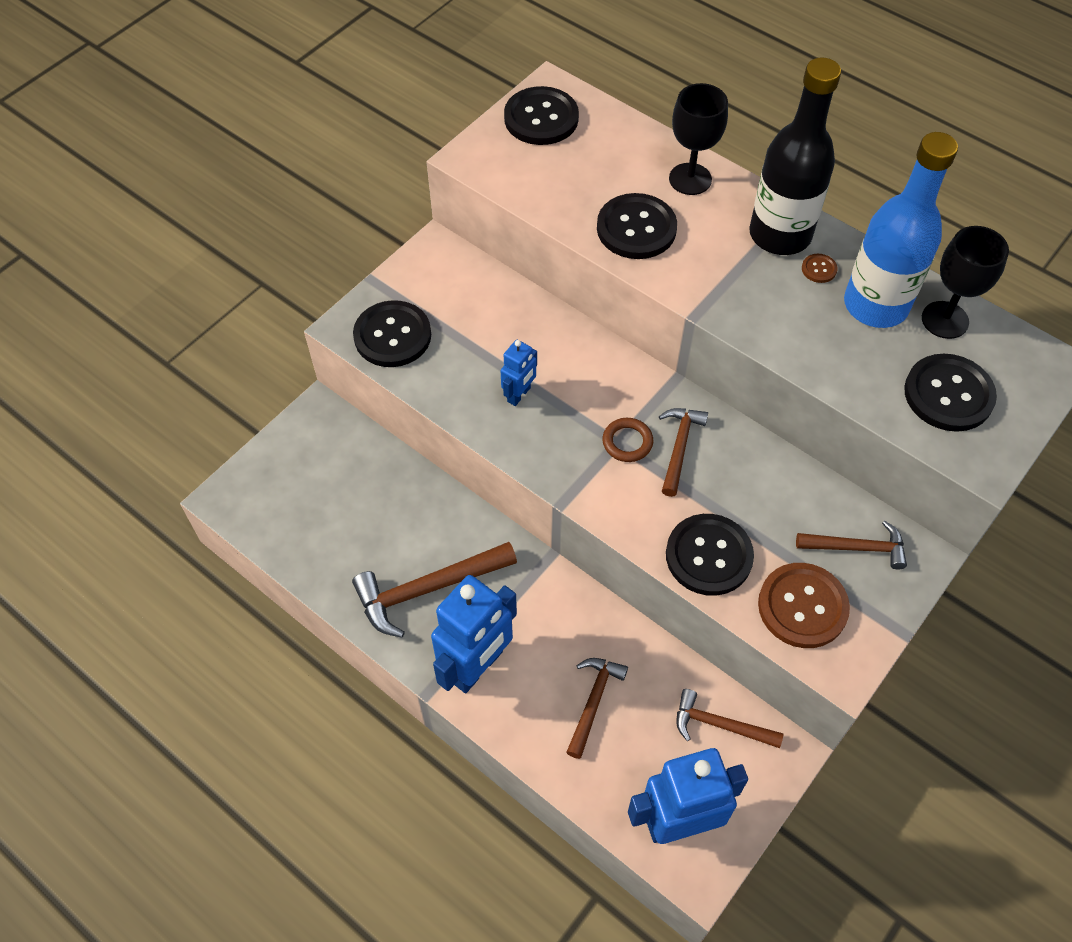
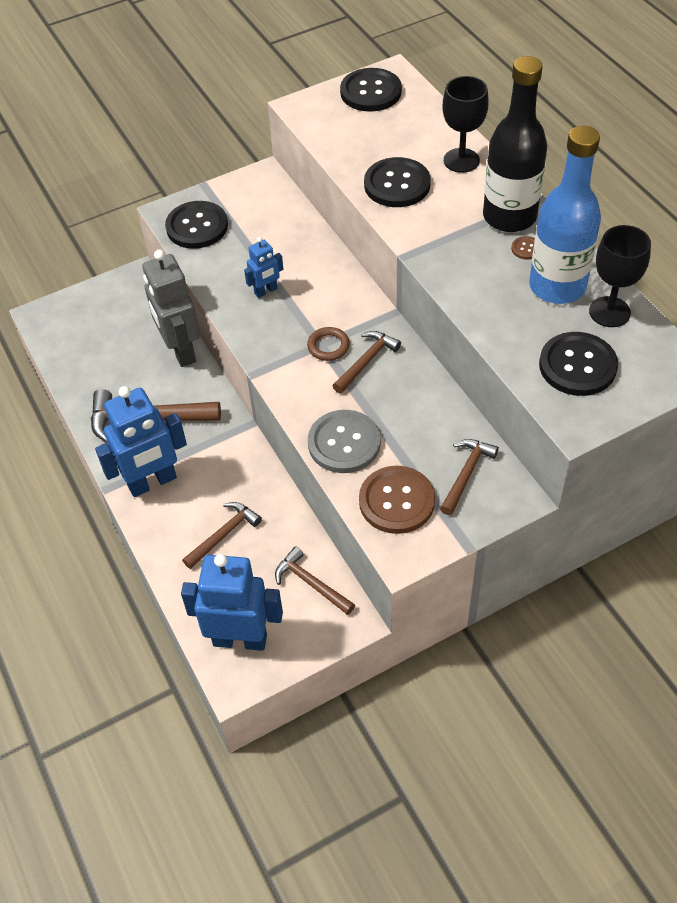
camera: 25 degrees right, 5 degrees down
(422, 489) = (180, 350): none -> grey robot
(709, 556) = (344, 443): black button -> grey button
(857, 548) = (466, 474): brown hammer -> brown hammer turned 90 degrees counterclockwise

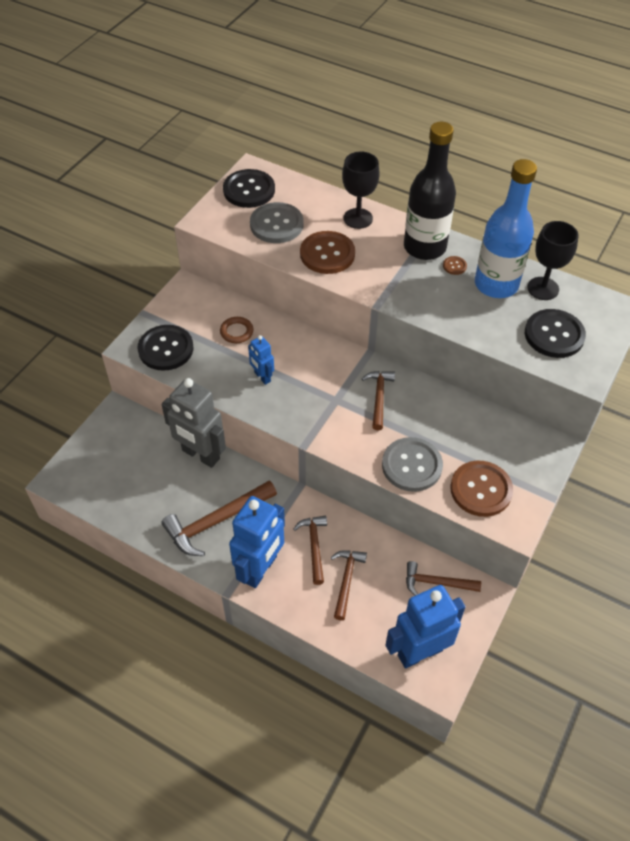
camera: 35 degrees left, 0 degrees up
(266, 291) = (262, 377): blue robot -> blue robot turned 120 degrees clockwise
(328, 346) = (342, 398): brown ring -> brown ring (236, 332)
(370, 136) = (276, 224): none -> grey button
(397, 184) = (327, 254): black button -> brown button
(466, 474) = (510, 447): brown hammer -> brown hammer (314, 546)

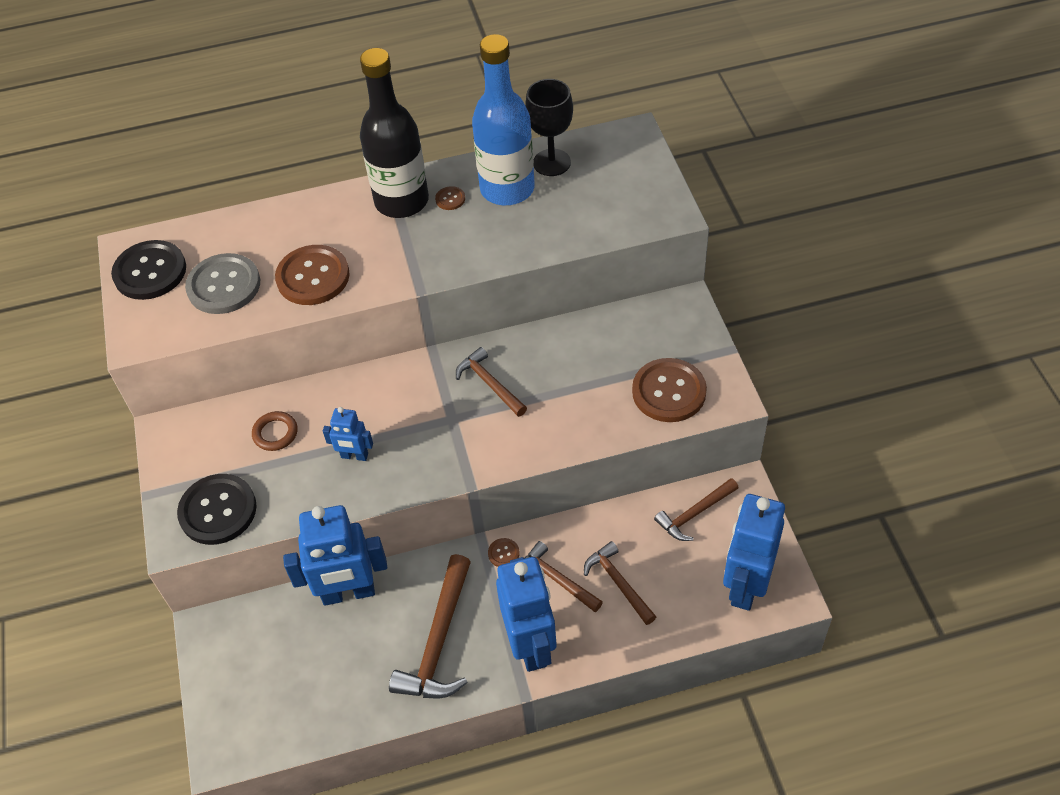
camera: 40 degrees left, 0 degrees up
(200, 455) = (348, 593): grey robot -> blue robot
(302, 506) = (503, 553): none -> brown button
(358, 218) = (303, 220): black goblet -> none
(412, 465) = (588, 421): grey button -> none
(554, 335) = (607, 198): black button -> none

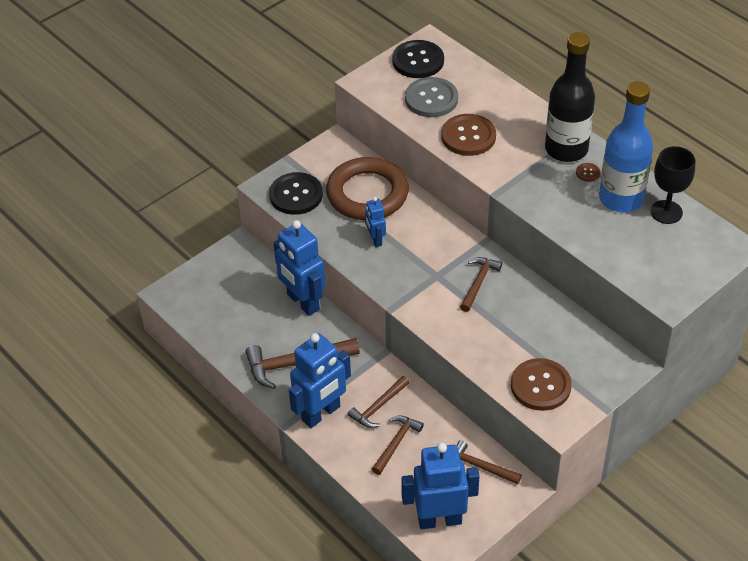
camera: 60 degrees right, 5 degrees down
(275, 433) = (367, 194): brown ring -> brown ring, size x2.48
(503, 553) = (380, 369): brown button -> none
(556, 579) = (378, 407): brown hammer -> brown hammer turned 150 degrees counterclockwise

